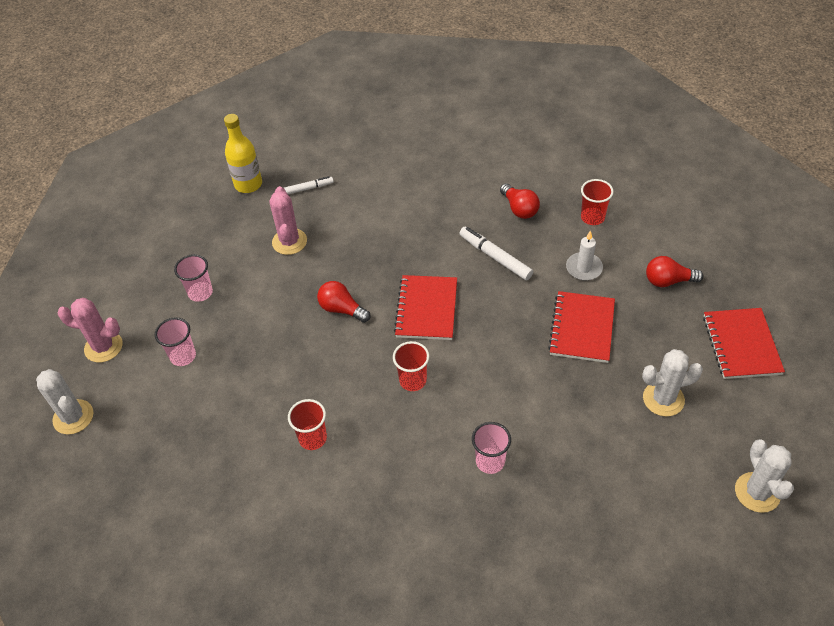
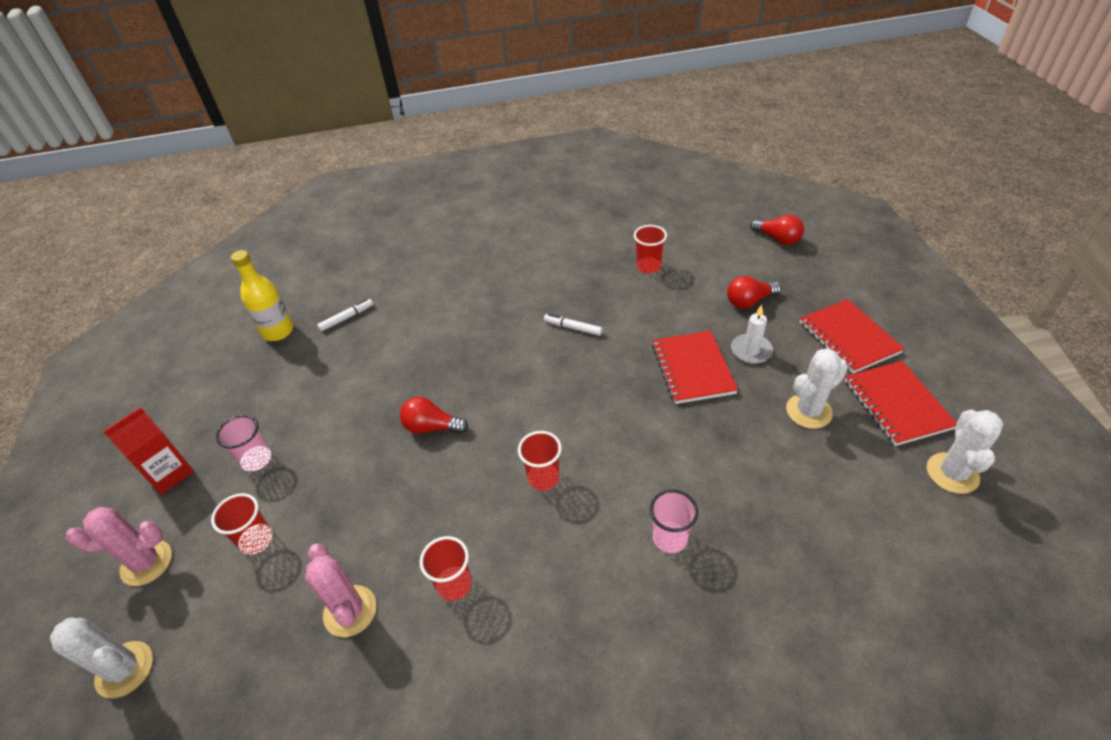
camera: 20 degrees left, 5 degrees down
(135, 283) = (169, 473): none -> red carton
(183, 356) = (256, 540): pink cup -> red cup
(289, 242) = (345, 375): pink cactus -> pink cactus (350, 611)
(426, 309) = (525, 398): red notebook -> red notebook (897, 404)
(495, 257) = (573, 328): white marker -> white marker, size x0.64
(519, 209) = (575, 278): red light bulb -> red light bulb (778, 239)
(584, 268) = (664, 313): white candle -> white candle (751, 350)
(757, 492) = (952, 473): white cactus -> white cactus turned 45 degrees clockwise

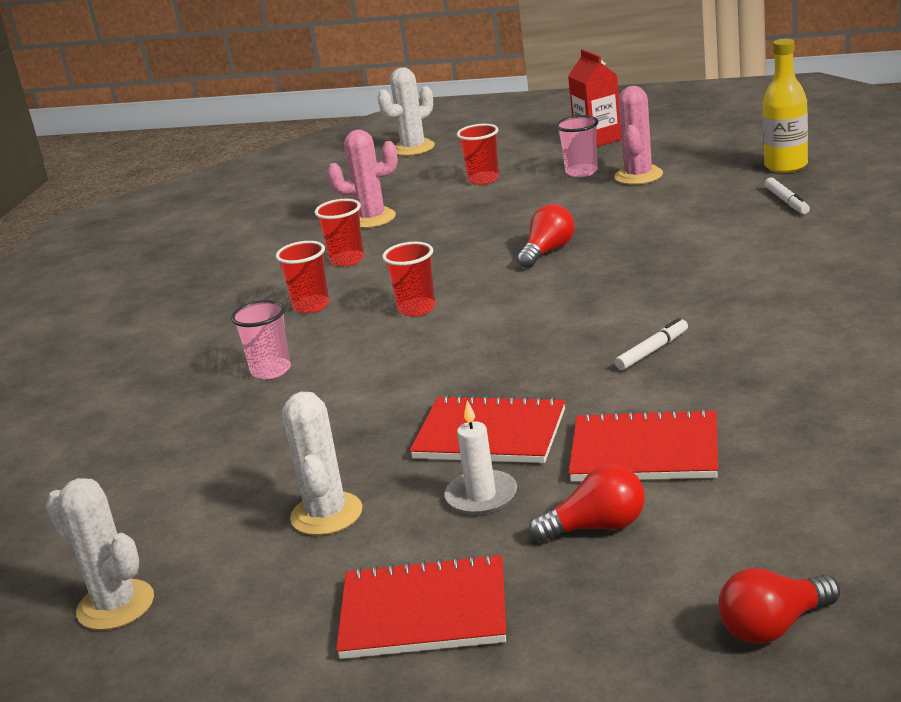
camera: 115 degrees right, 20 degrees down
(146, 563) = (503, 143): pink cactus -> pink cactus (638, 176)
(648, 266) = (767, 440): red cup -> red cup (311, 306)
(749, 301) = (597, 527): red light bulb -> red light bulb turned 75 degrees clockwise
(897, 404) = (257, 605): red notebook -> red notebook (645, 451)

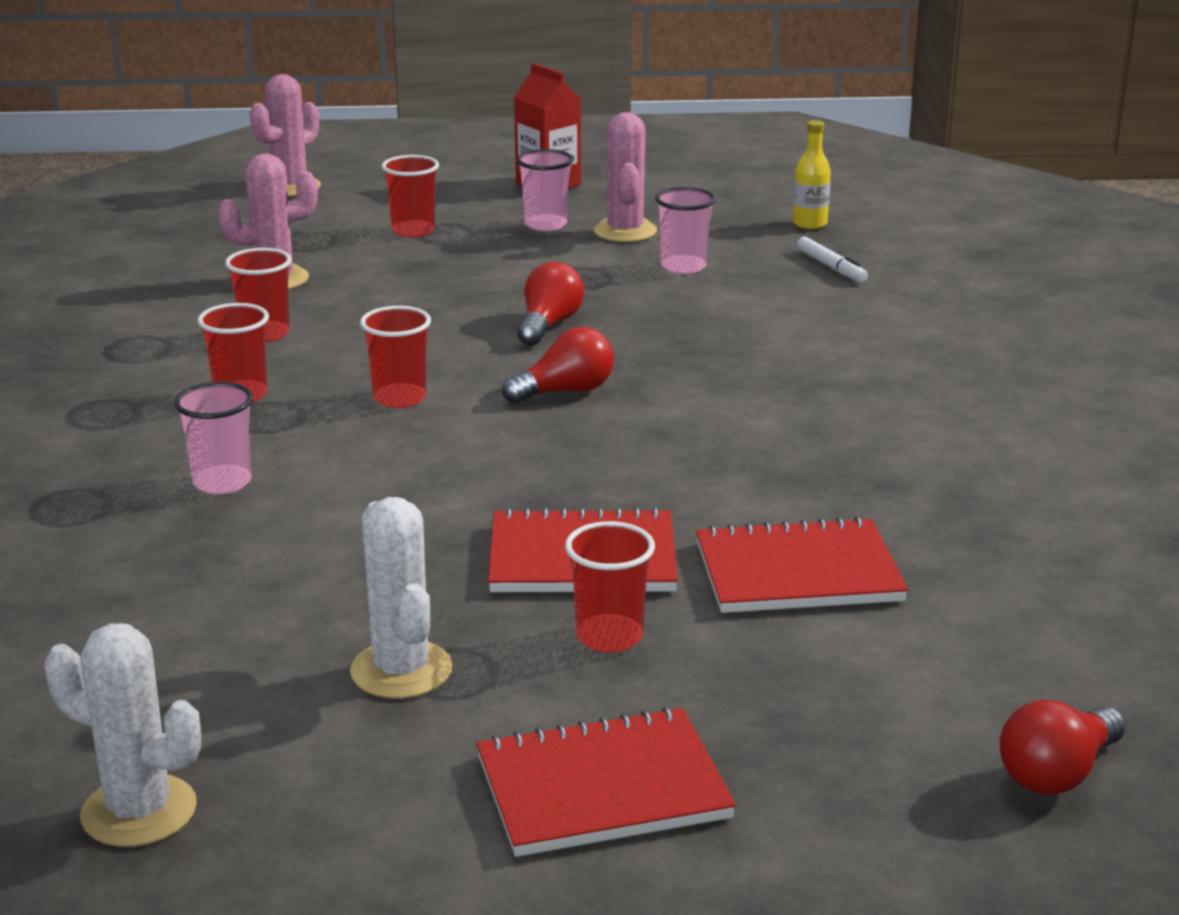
camera: 20 degrees left, 0 degrees up
(413, 148) = (290, 187): white cactus -> pink cactus
(481, 496) = (609, 636): white candle -> red cup
(597, 527) = (781, 667): red light bulb -> red light bulb (566, 391)
(652, 351) = (748, 449): white marker -> none
(670, 203) = (683, 266): none -> pink cup
(786, 166) = (809, 224): yellow bottle -> yellow bottle, size x0.65

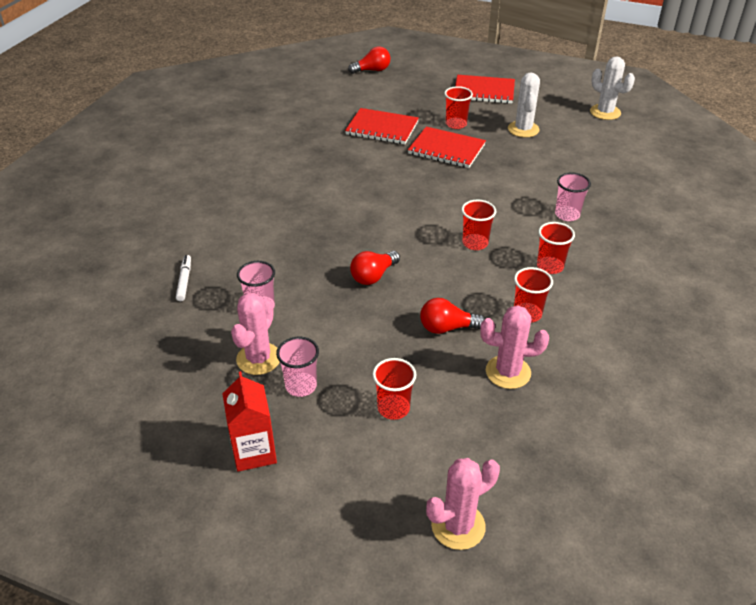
camera: 155 degrees left, 15 degrees up
(566, 391) = (398, 226): red light bulb -> red light bulb (447, 328)
(809, 224) = (143, 329): yellow bottle -> none

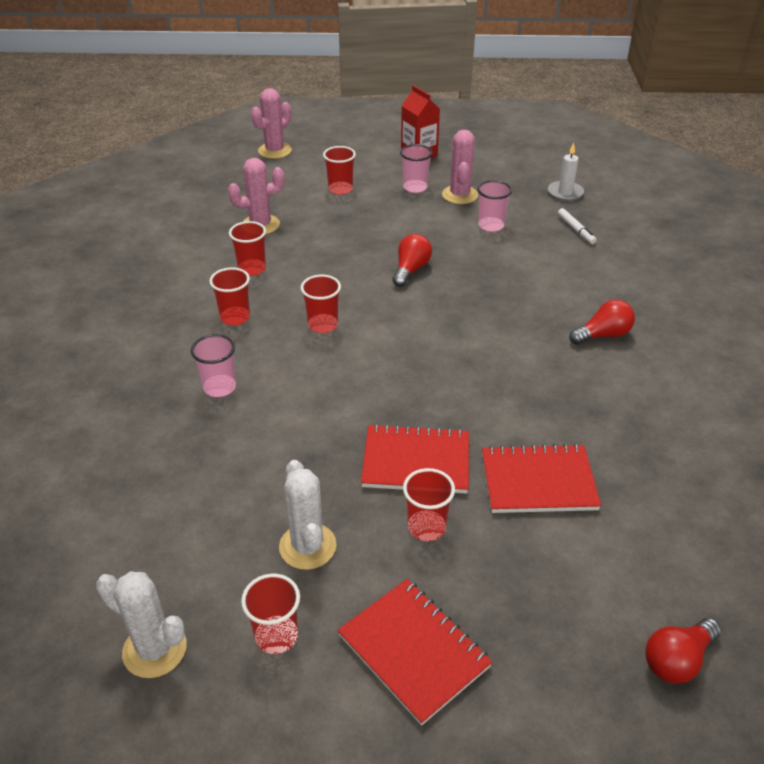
camera: 160 degrees right, 0 degrees up
(143, 330) = (565, 193): none -> white candle
(447, 328) = (322, 243): red light bulb -> red light bulb (603, 335)
(484, 91) = (413, 651): red notebook -> red notebook turned 60 degrees clockwise
(546, 106) = (276, 636): none -> red cup

